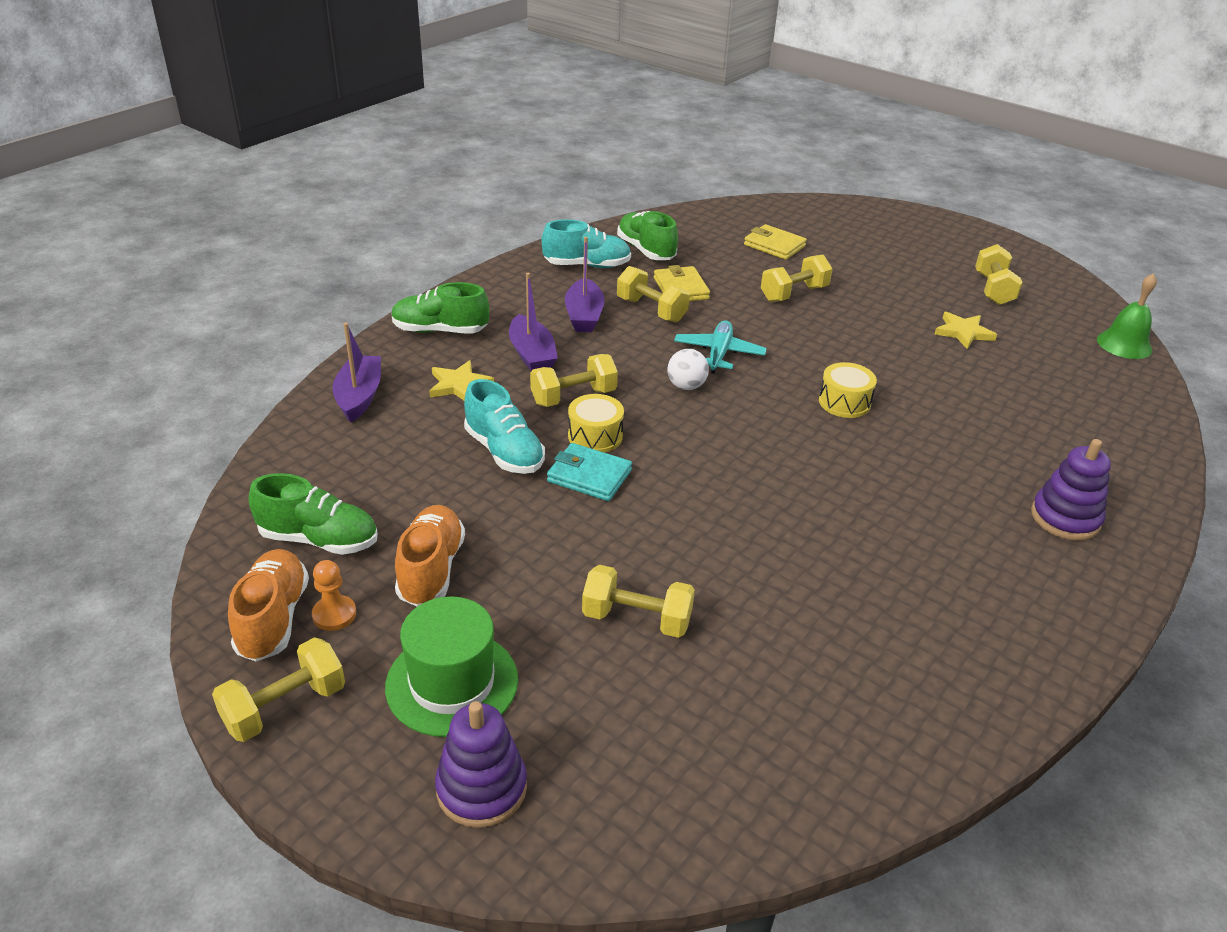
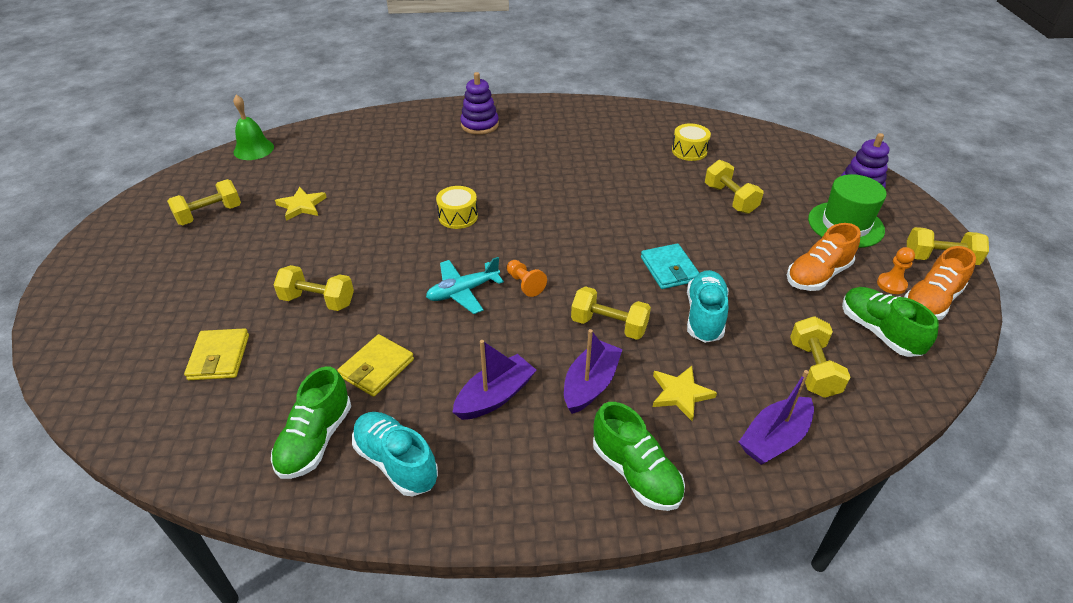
camera: 130 degrees left, 5 degrees up
(595, 436) = (633, 289): yellow drum -> yellow drum (689, 151)
(651, 310) = (437, 362): yellow dumbbell -> yellow dumbbell (813, 369)
(686, 386) = (525, 284): white ball -> orange pawn

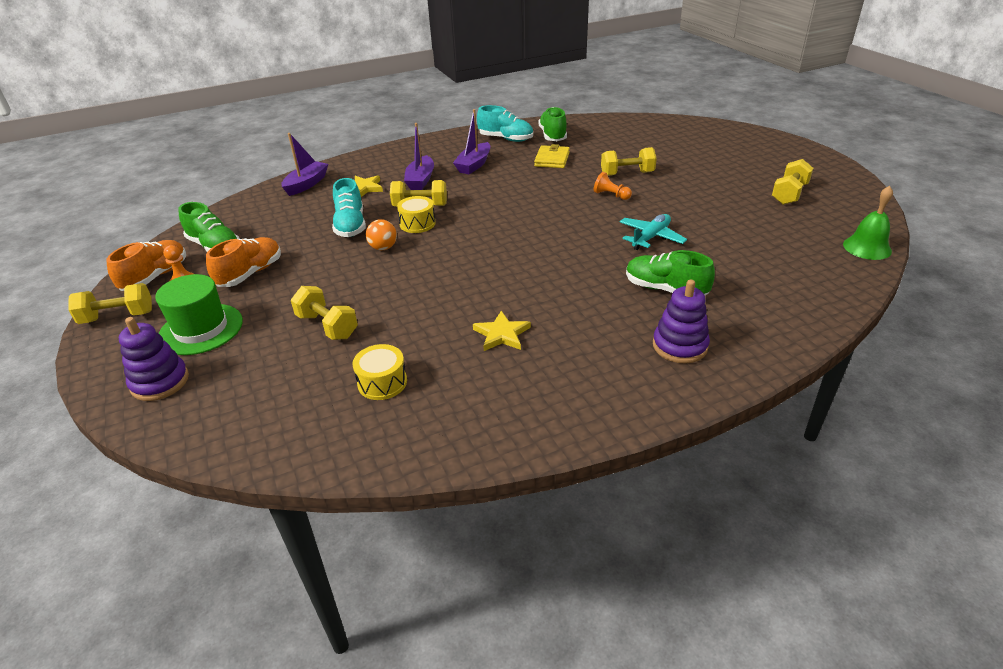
camera: 160 degrees right, 5 degrees down
(219, 357) = (645, 144): yellow wallet -> none
(301, 206) = (732, 216): yellow star -> yellow star (501, 334)
(458, 216) = (591, 241): yellow drum -> yellow drum (417, 224)
(463, 291) = (536, 199): turquoise plane -> turquoise plane (651, 237)
(525, 284) = (494, 213): orange pawn -> orange pawn (611, 195)
(636, 473) = (383, 160): green shoe -> green shoe (665, 289)
(669, 269) = (383, 248): turquoise wallet -> orange ball
(813, 369) = (274, 216): yellow dumbbell -> none

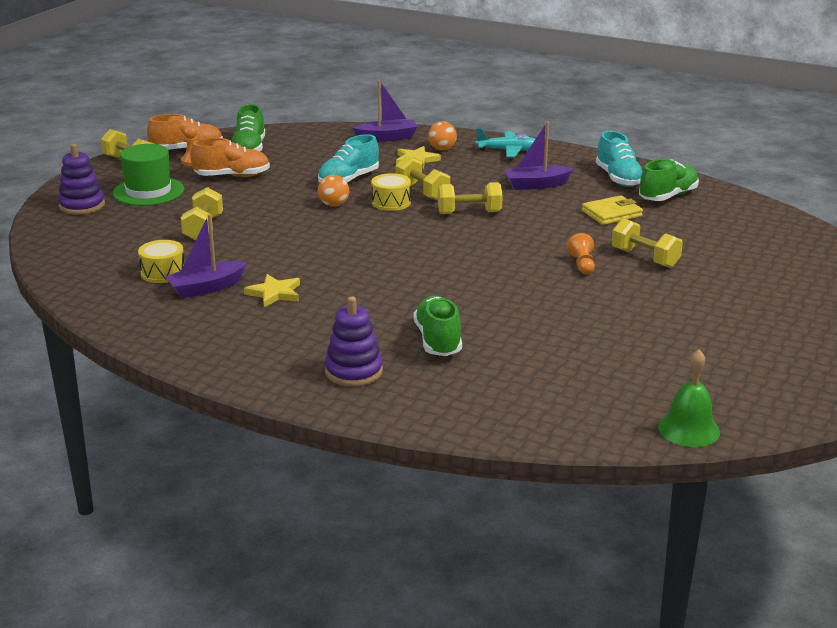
camera: 50 degrees right, 10 degrees down
(363, 173) = (442, 149): none -> orange ball
(420, 180) = (468, 175): purple boat -> purple boat (206, 288)
(651, 237) = (525, 308): turquoise plane -> turquoise plane (508, 150)
(789, 194) = (751, 357): yellow dumbbell -> yellow dumbbell (469, 213)

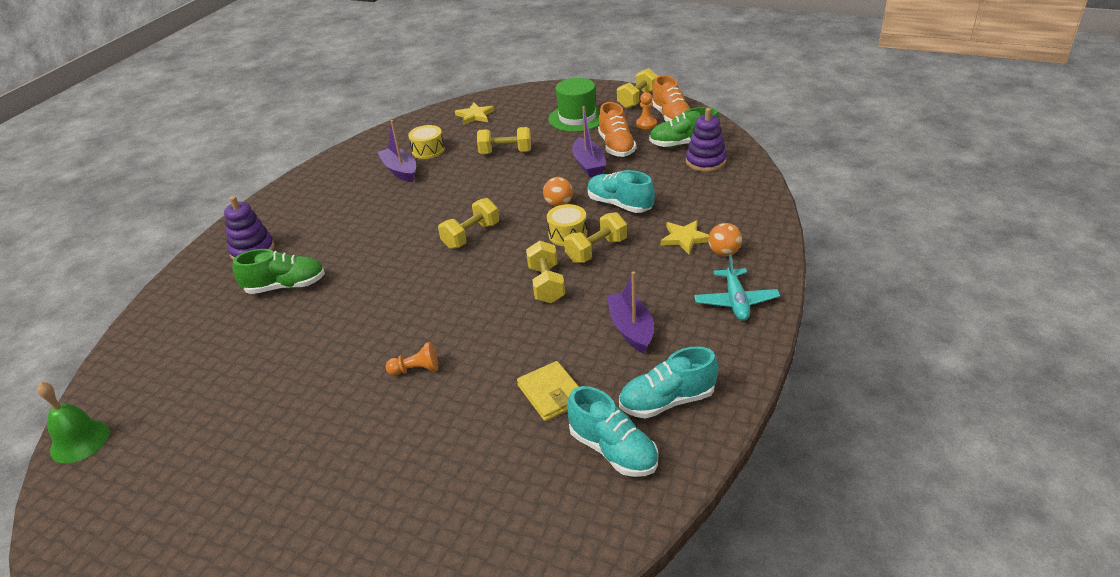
camera: 90 degrees right, 10 degrees up
(82, 205) = (546, 99): purple stacking toy -> purple stacking toy (705, 161)
(274, 293) = (386, 200): yellow star -> yellow star (475, 116)
(387, 138) = (744, 214): purple boat -> purple boat (588, 165)
(645, 258) = (427, 421): yellow dumbbell -> yellow dumbbell (471, 235)
(668, 196) = (613, 450): green shoe -> turquoise shoe

